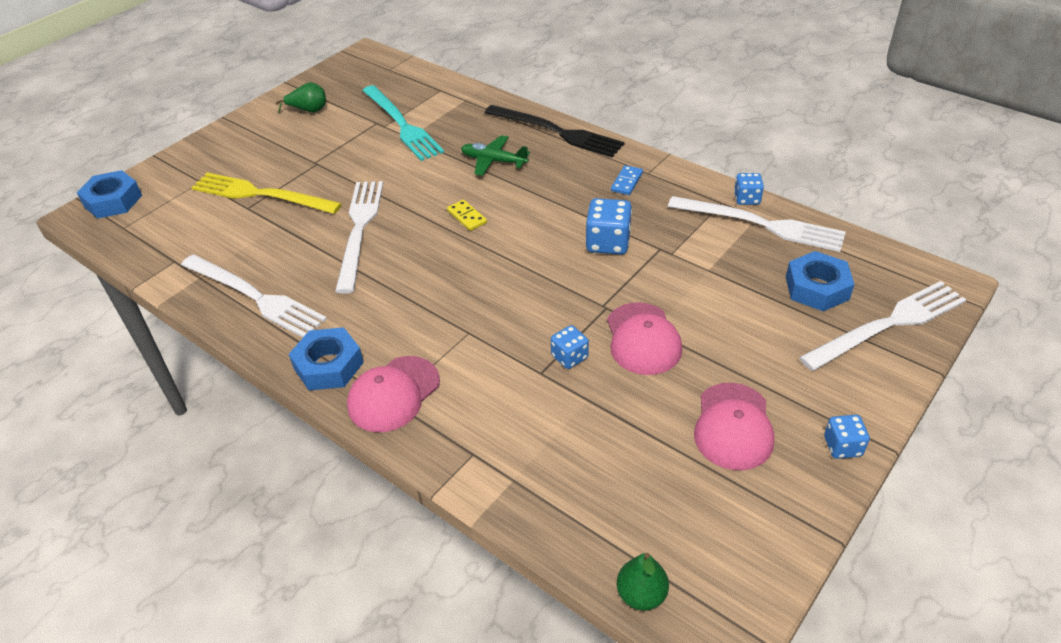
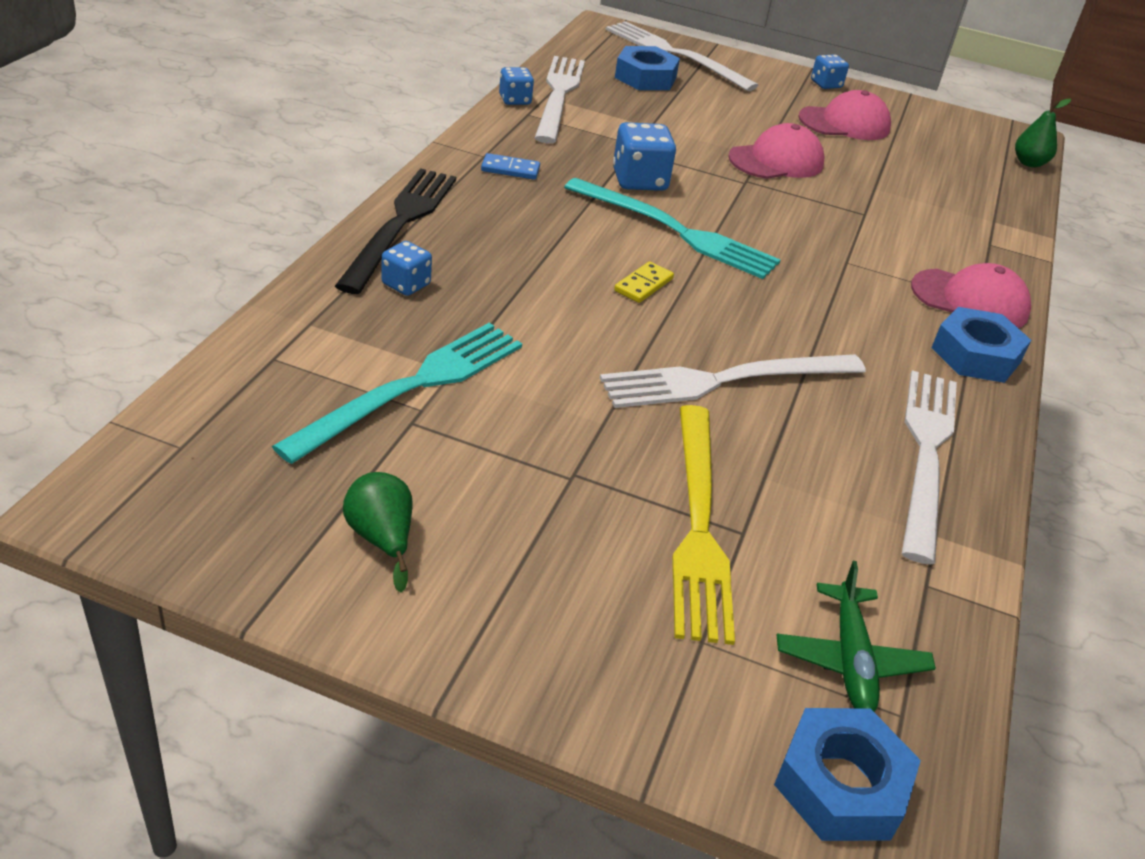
camera: 115 degrees left, 5 degrees down
(493, 161) = (498, 275): green plane -> green plane (850, 660)
(530, 246) = (676, 231): none -> turquoise fork
(569, 357) = (831, 199): blue dice -> blue dice (406, 284)

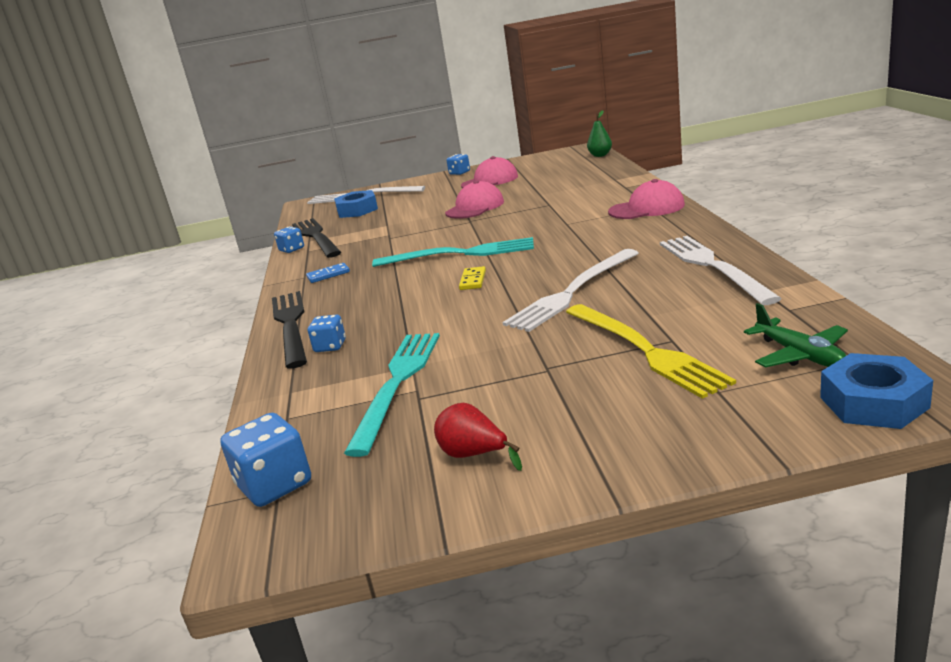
camera: 20 degrees left, 15 degrees down
(382, 539) = (474, 455): green pear -> red pear
(559, 95) = (316, 237): white fork -> black fork
(639, 180) = (411, 246): blue dice -> blue dice (275, 485)
(975, 355) = (679, 224): blue nut -> none

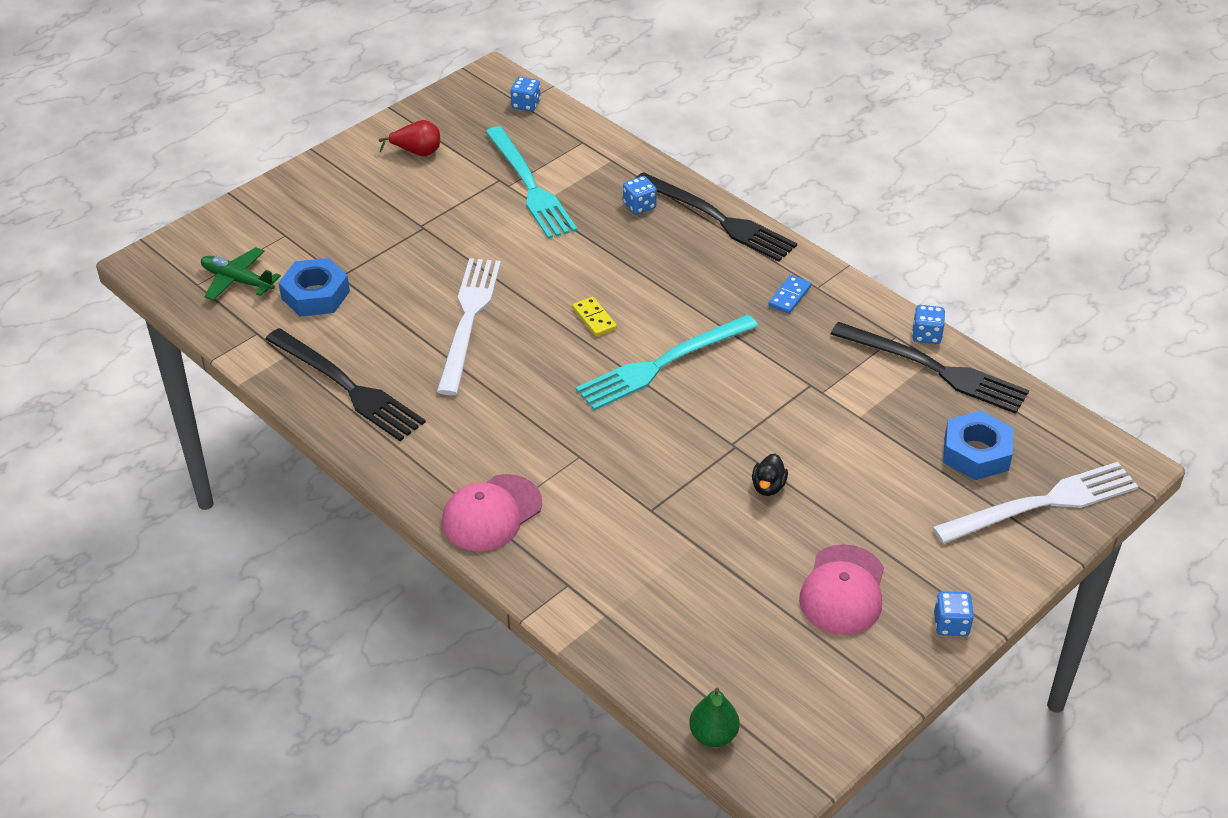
camera: 140 degrees right, 20 degrees up
(275, 485) = (526, 104): blue dice -> blue dice, size x0.62
(475, 207) = (768, 487): pink cap -> black duck
(644, 350) = (356, 261): yellow fork -> none
(712, 266) = (347, 387): white fork -> black fork
(873, 402) = (184, 248): blue nut -> blue nut (315, 295)

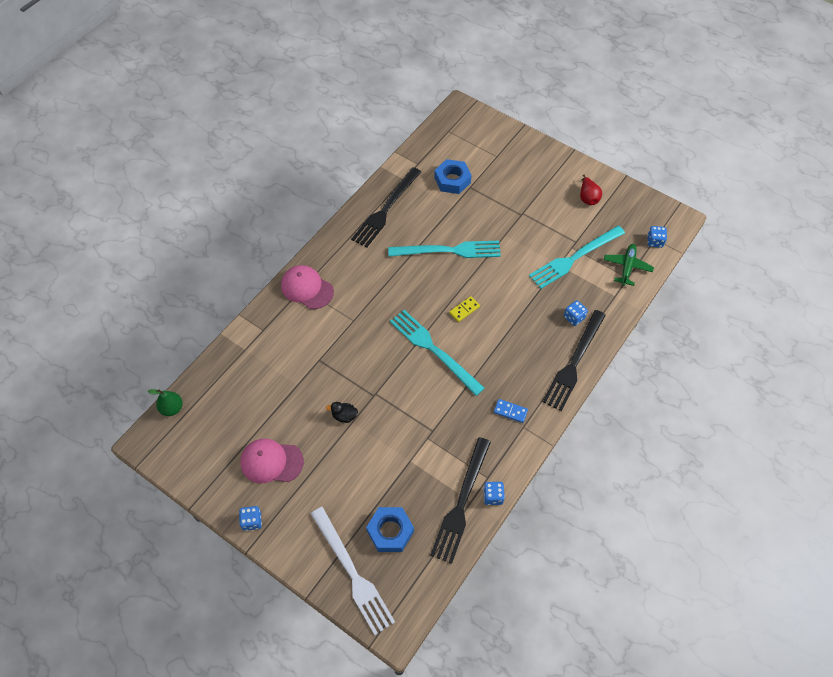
camera: 80 degrees right, 15 degrees up
(237, 280) = (455, 146): green plane -> green plane (627, 267)
(468, 320) = (449, 251): white fork -> turquoise fork

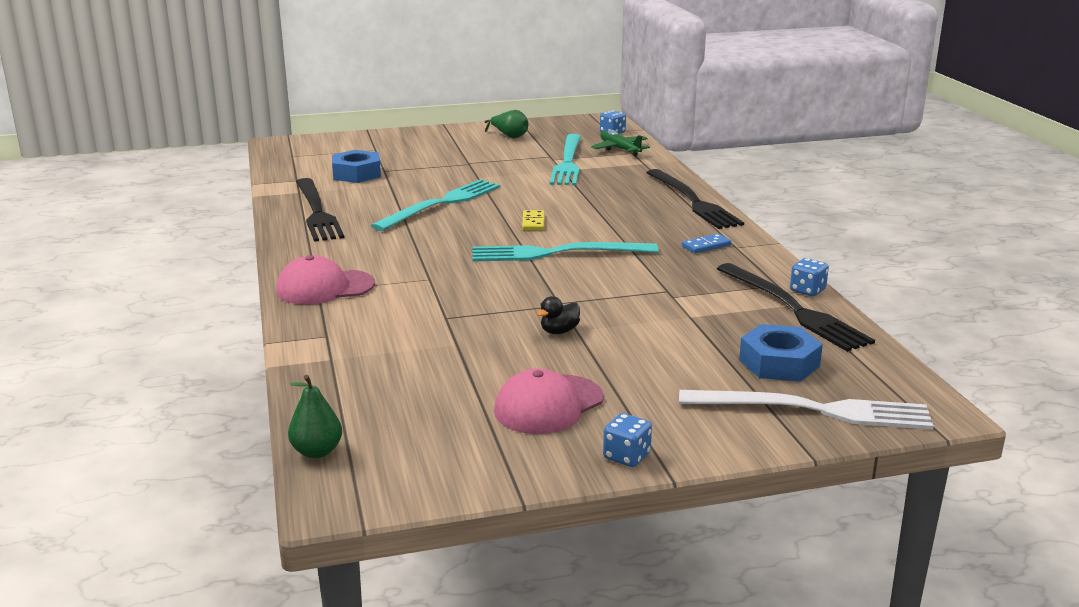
camera: 50 degrees left, 35 degrees down
(574, 317) = (638, 184): blue dice -> none
(588, 197) = (509, 136): red pear -> green pear

